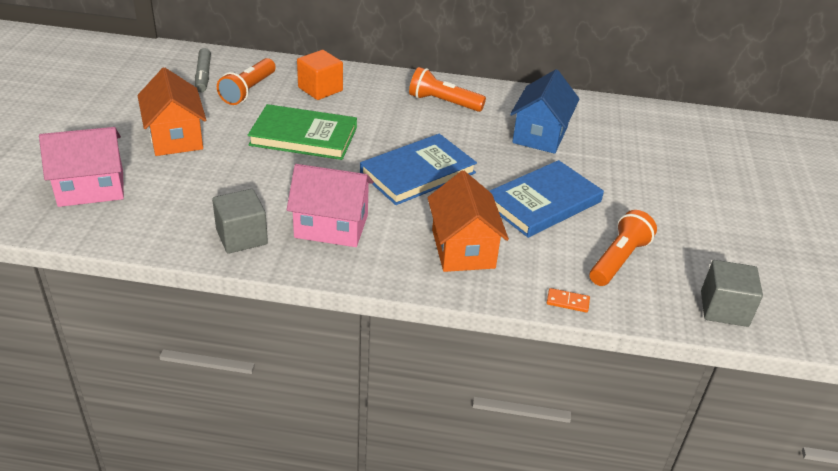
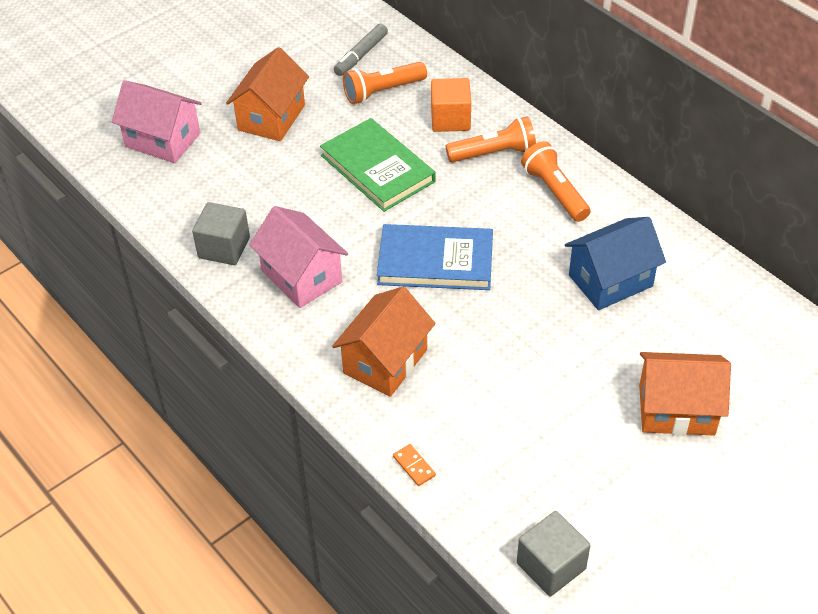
camera: 45 degrees right, 10 degrees up
(543, 202) = (516, 357): blue book -> none
(619, 260) = (513, 457): orange flashlight -> orange flashlight (494, 153)
(667, 184) = (676, 410): none -> orange house

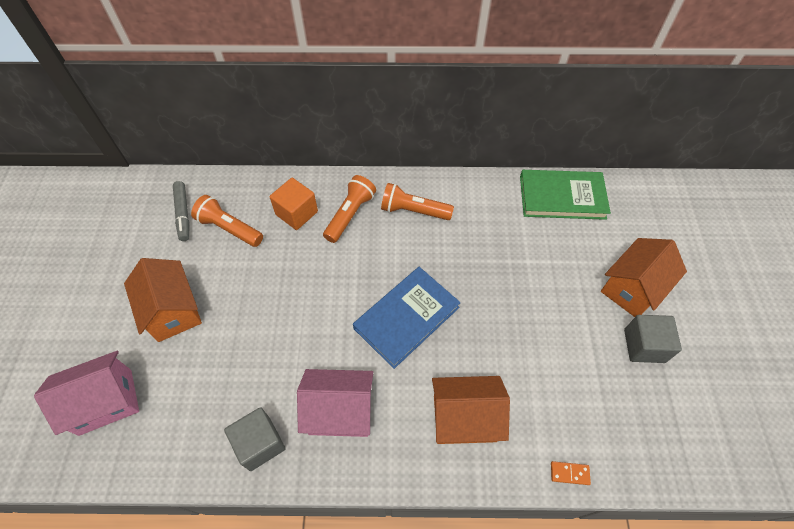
camera: 50 degrees left, 10 degrees up
(377, 168) = (292, 285): green book -> green book (562, 197)
(382, 91) = (229, 228): orange flashlight -> orange flashlight turned 105 degrees clockwise
(385, 361) = (464, 418): orange house -> orange house turned 75 degrees counterclockwise
(551, 566) = (707, 453): grey cube -> grey cube (644, 346)
(610, 281) = (509, 241): blue house -> none

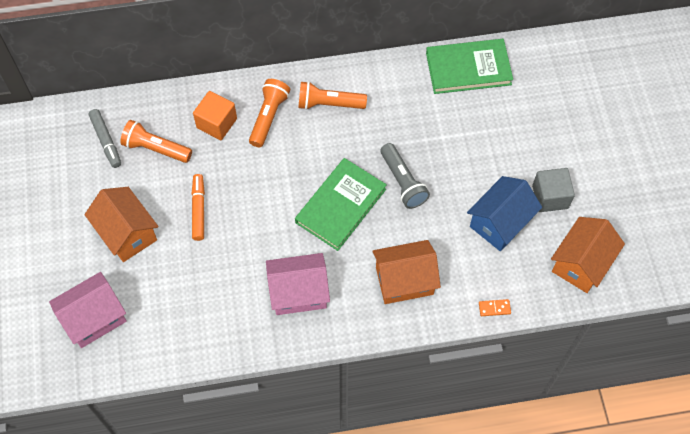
camera: 10 degrees left, 5 degrees up
(254, 297) = (198, 209): none -> orange marker
(260, 443) = (237, 328): grey cube -> none
(406, 318) = (340, 206): blue book -> green book
(478, 302) = (402, 182): none -> grey flashlight
(584, 366) = (500, 222): none -> blue house
(632, 288) = (538, 148): orange house -> orange house (581, 263)

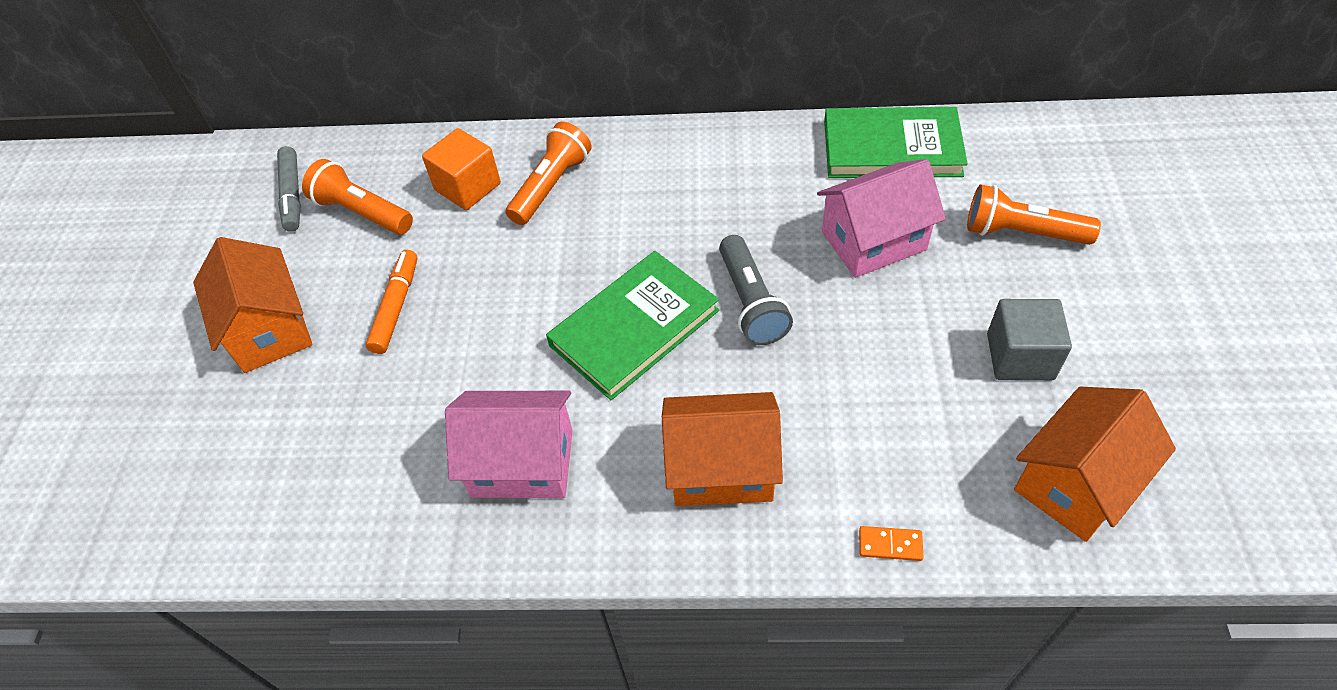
camera: 15 degrees right, 10 degrees down
(94, 318) = (159, 458): pink house -> pink house (874, 241)
(329, 104) = (652, 176): orange flashlight -> orange flashlight (1021, 232)
(500, 222) = (919, 389): blue house -> none

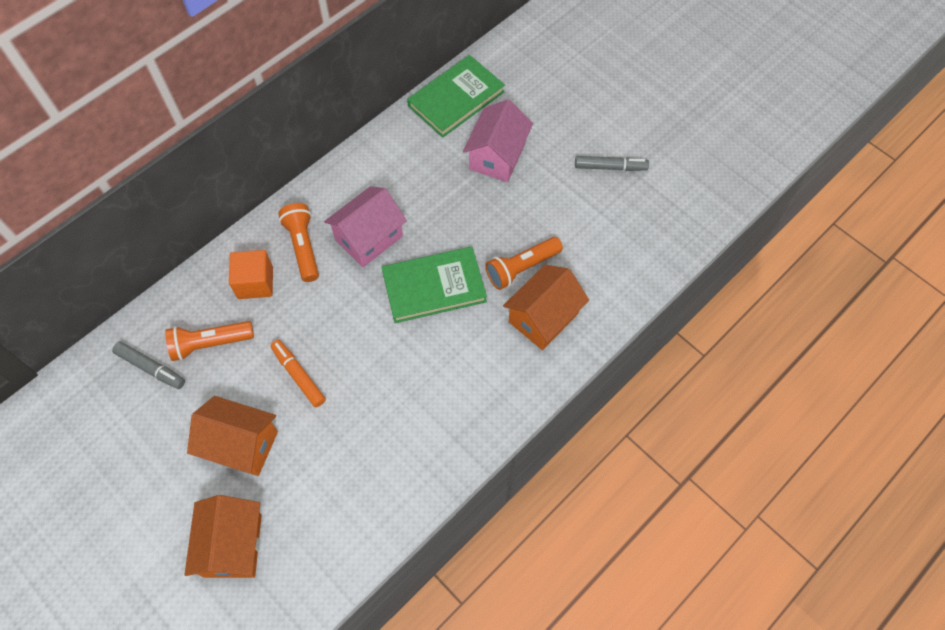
camera: 50 degrees left, 10 degrees up
(522, 463) = (455, 391): pink house -> pink house (369, 238)
(634, 328) = (434, 287): green book -> green book turned 75 degrees clockwise
(750, 302) = (474, 231): grey flashlight -> none
(890, 544) = (639, 291): orange domino -> none
(1020, 356) = (610, 167): grey cube -> grey marker
(1021, 232) = (556, 104): orange flashlight -> orange flashlight (521, 268)
(1076, 482) = (679, 207): orange house -> orange house (233, 545)

